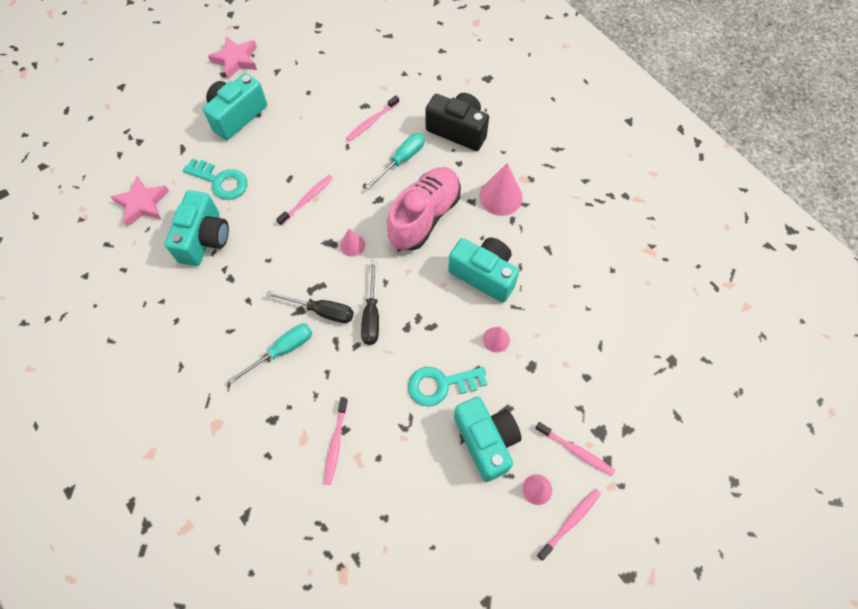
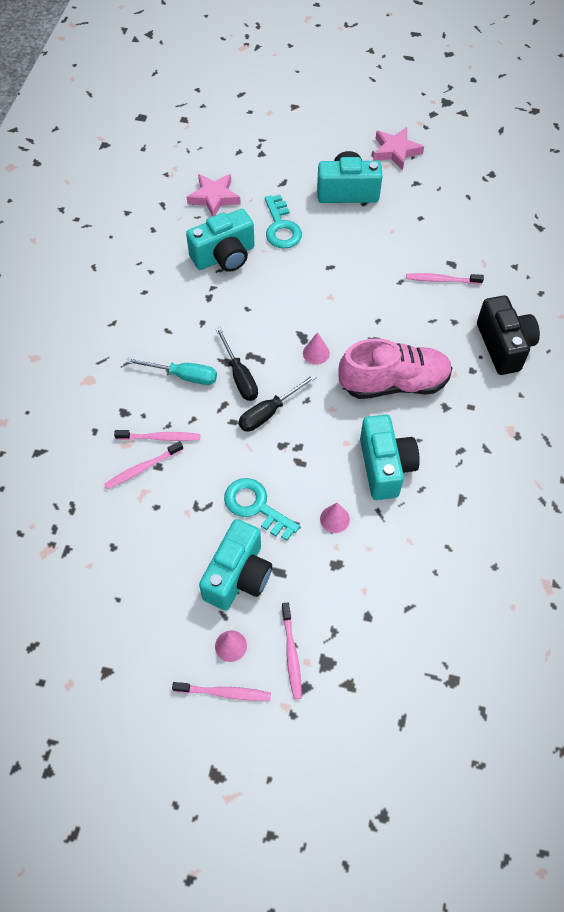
camera: 50 degrees right, 5 degrees down
(307, 200) = (323, 292): pink toothbrush -> pink toothbrush (160, 437)
(402, 160) = (429, 328): turquoise screwdriver -> none
(500, 197) = (473, 425): pink cone -> none

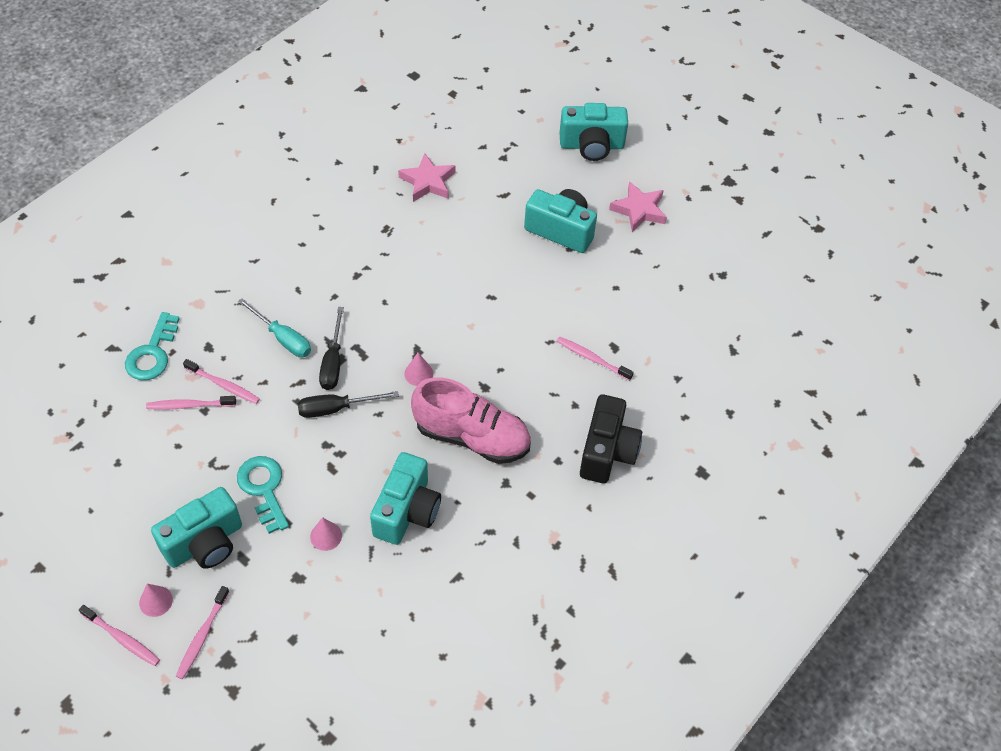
camera: 25 degrees right, 5 degrees down
(224, 256) = (398, 242): turquoise camera -> turquoise camera (591, 145)
(281, 227) = (471, 238): turquoise key -> turquoise key (152, 353)

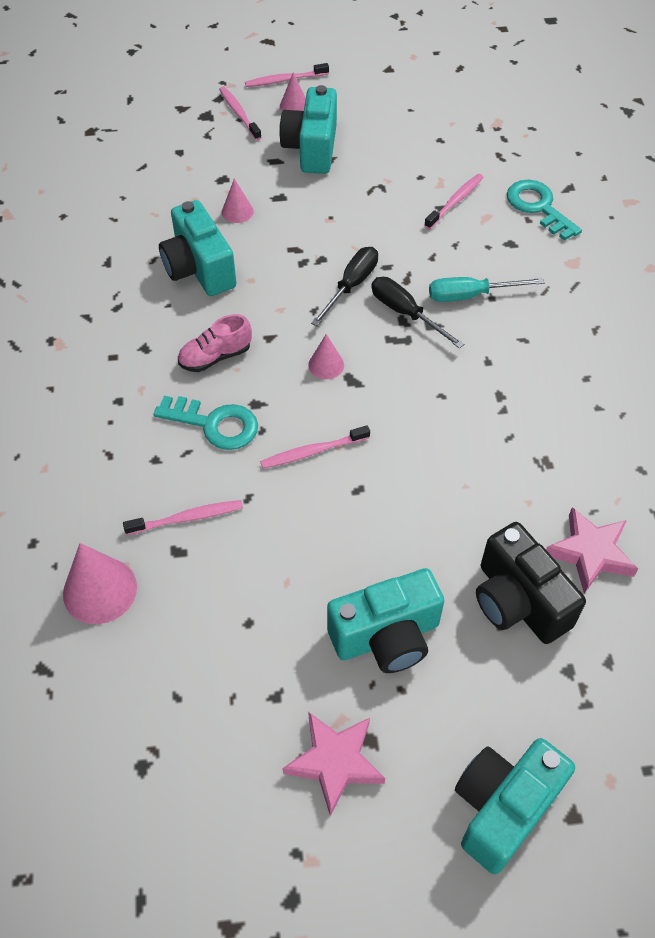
camera: 135 degrees right, 0 degrees up
(223, 385) = (456, 231): pink toothbrush -> pink toothbrush (313, 451)
(263, 489) = (322, 201): turquoise key -> turquoise key (215, 424)
(472, 437) = (215, 357): pink shoe -> pink shoe, size x0.53
(607, 452) = (80, 444): black camera -> black camera (518, 601)
(672, 362) = (100, 590): none -> pink cone

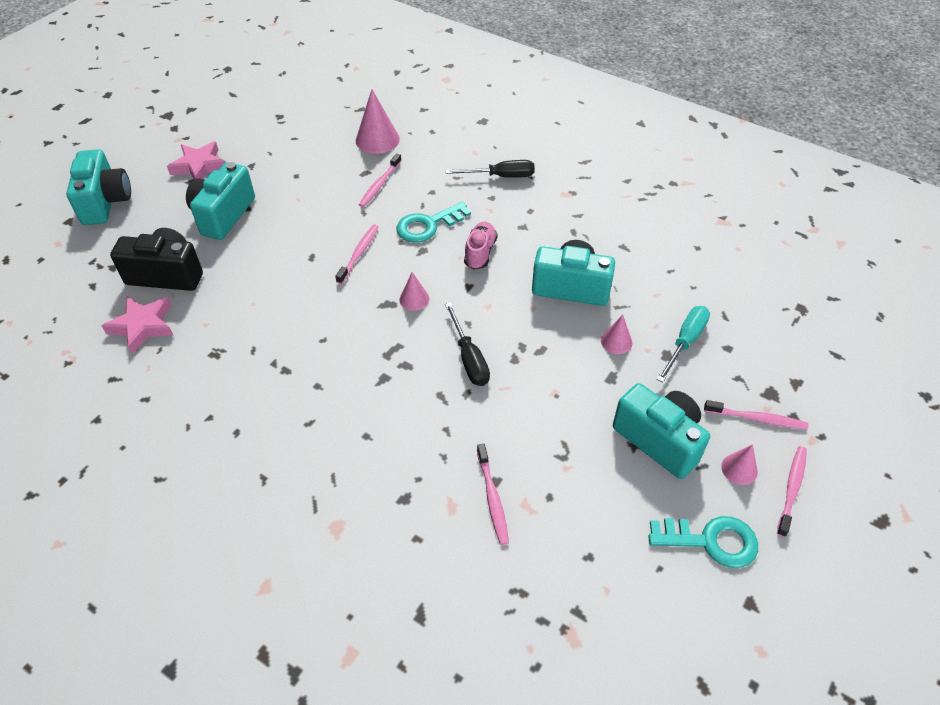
camera: 130 degrees right, 5 degrees down
(405, 313) = (410, 371): black screwdriver -> black screwdriver (501, 176)
(470, 295) = (383, 423): turquoise screwdriver -> turquoise screwdriver (685, 342)
(538, 207) = (422, 561): turquoise key -> turquoise key (711, 541)

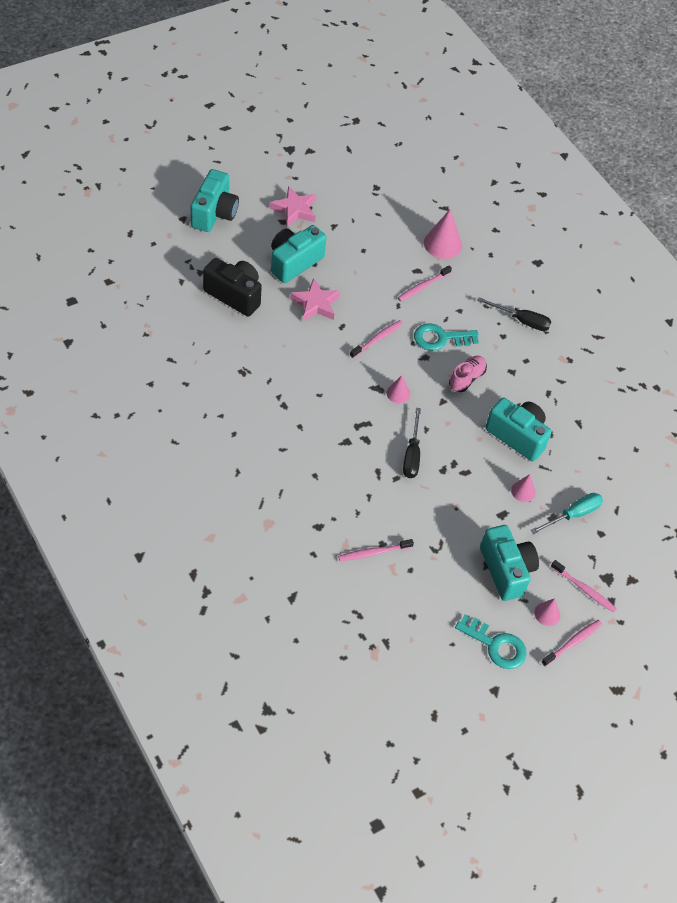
camera: 20 degrees right, 5 degrees up
(143, 326) = (204, 329): pink star -> pink star (315, 304)
(492, 498) = (374, 552): pink toothbrush -> pink toothbrush turned 60 degrees clockwise

